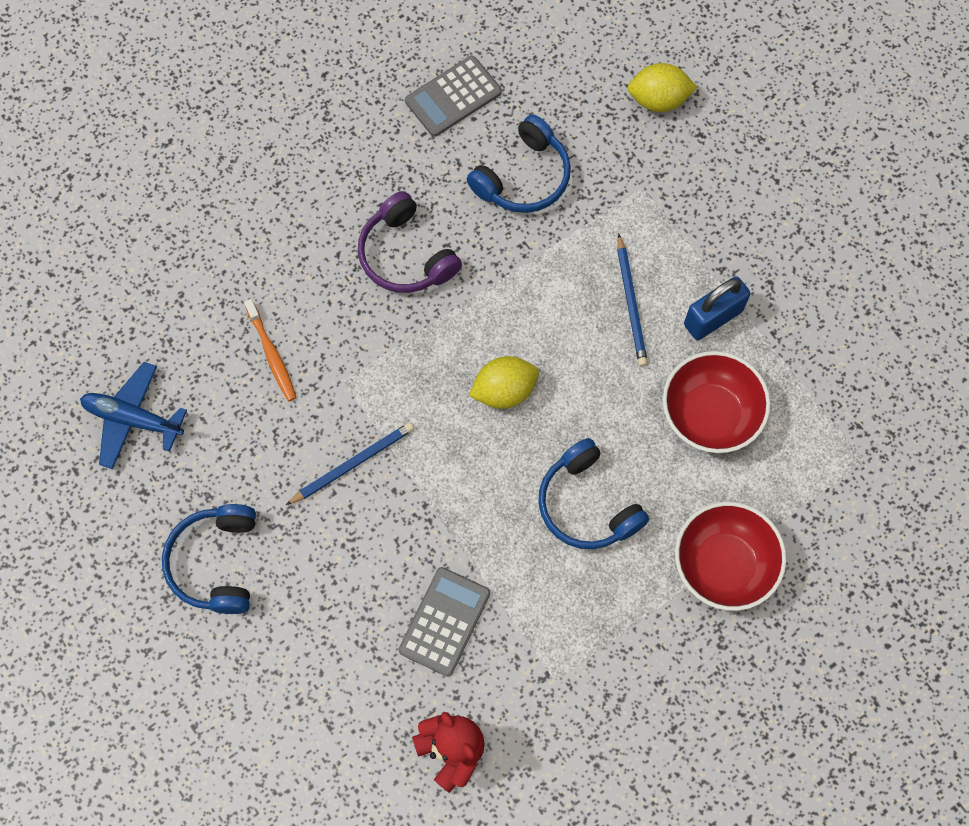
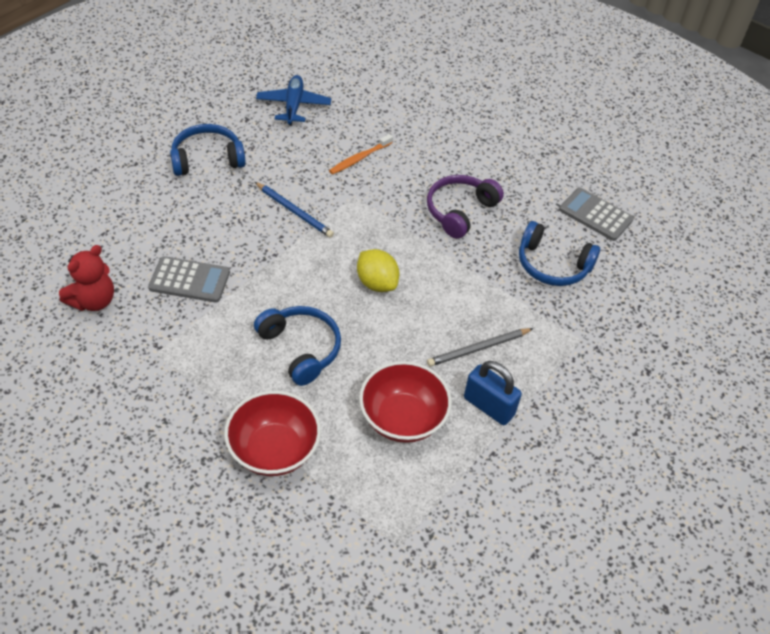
camera: 70 degrees right, 20 degrees down
(587, 505) = (301, 348): blue headphones -> blue headphones turned 105 degrees clockwise
(631, 303) = (479, 348): blue pencil -> grey pencil
(658, 100) = (663, 337): yellow lemon -> none

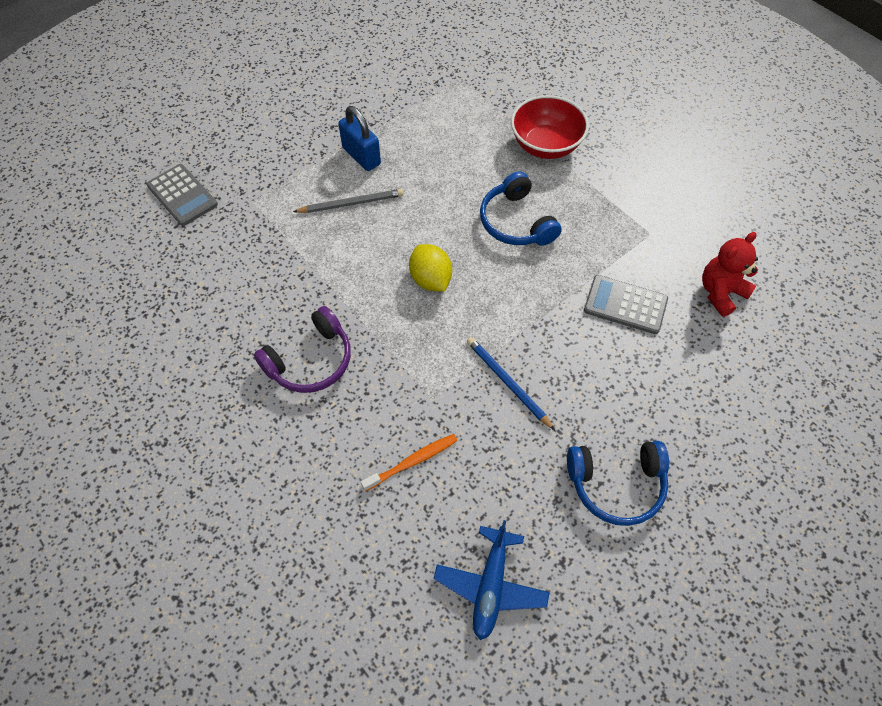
camera: 165 degrees left, 10 degrees up
(402, 418) = (437, 155): red bowl -> none
(552, 265) = (238, 279): blue headphones -> none
(595, 215) = (153, 337): grey calculator -> grey calculator (182, 195)

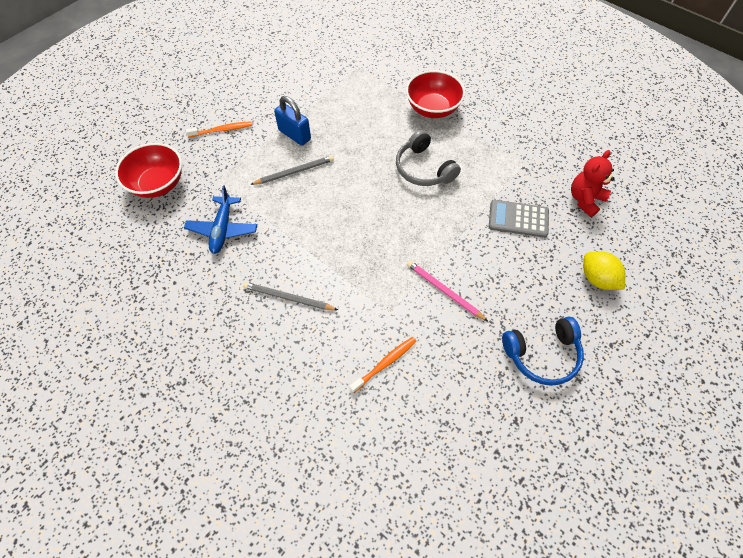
camera: 10 degrees left, 0 degrees up
(182, 195) = (158, 184): grey calculator -> red bowl
(273, 138) = (222, 130): none -> orange toothbrush
(311, 361) = (288, 298): purple headphones -> grey pencil
(430, 279) = (368, 221): yellow lemon -> yellow lemon (597, 279)
(490, 585) = (466, 448): blue plane -> blue plane (223, 229)
(508, 383) = (444, 291): blue pencil -> pink pencil
(516, 222) = (423, 169): blue headphones -> grey headphones

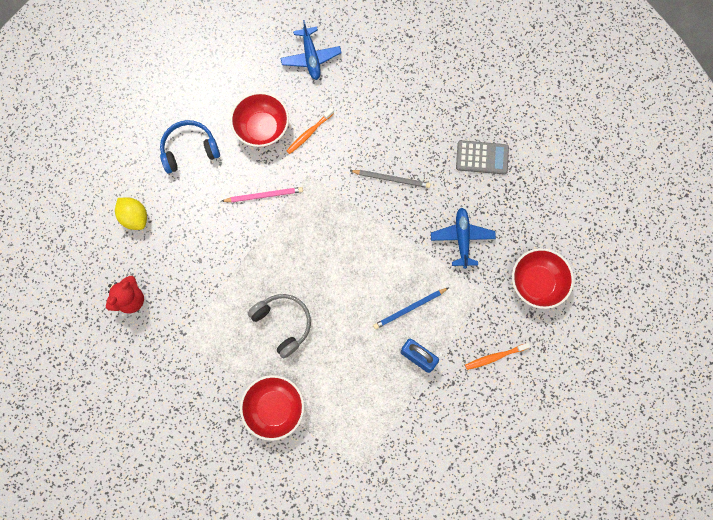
camera: 175 degrees right, 15 degrees up
(294, 172) = (410, 308): grey pencil -> blue pencil
(375, 481) = (311, 57): none -> blue plane
(444, 291) = (264, 195): pink pencil -> pink pencil turned 45 degrees counterclockwise
(447, 375) = (262, 128): none -> red bowl
(518, 219) = (195, 272): grey calculator -> grey calculator (482, 157)

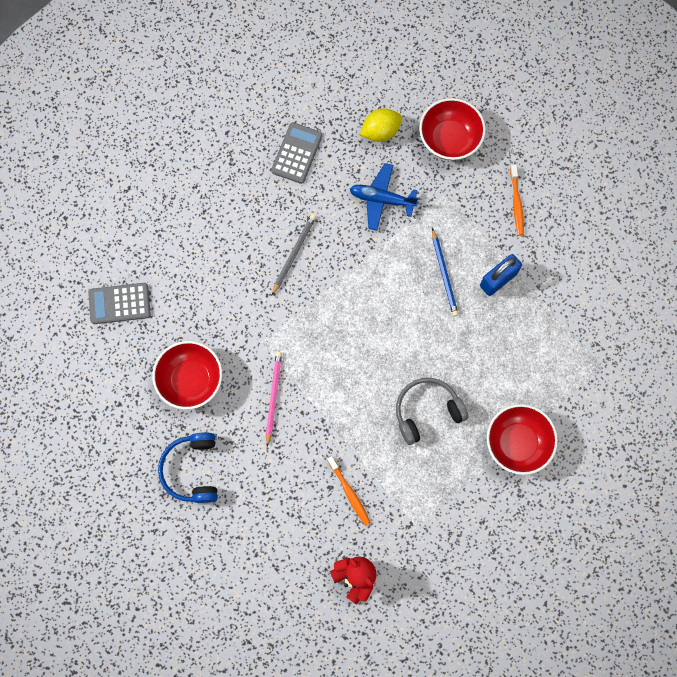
camera: 75 degrees left, 0 degrees up
(135, 217) = (258, 552): yellow lemon -> yellow lemon (380, 131)
(309, 133) = (213, 329): orange toothbrush -> orange toothbrush (349, 493)
(311, 57) = (119, 303): blue plane -> grey calculator

